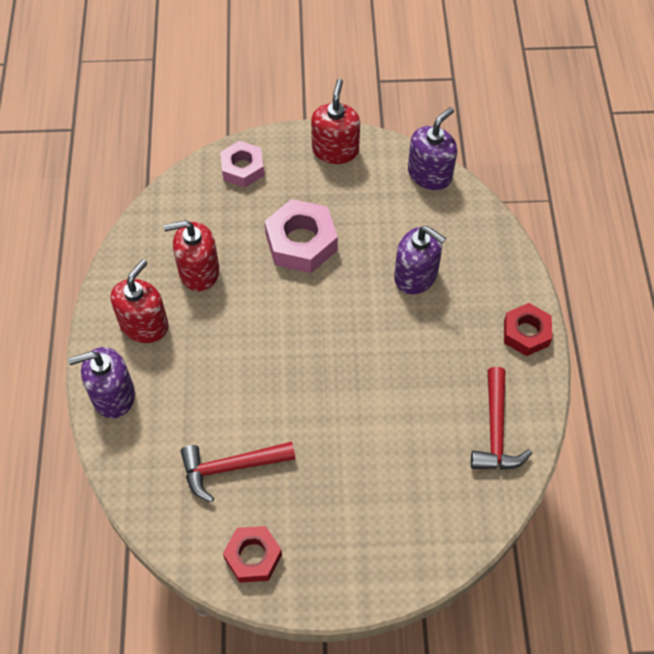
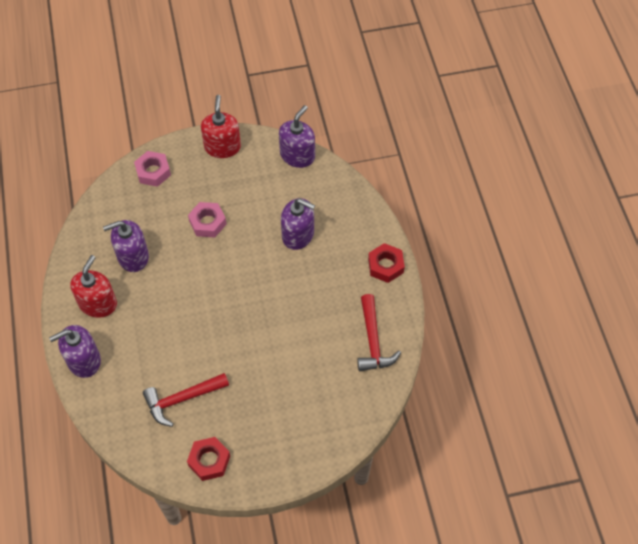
camera: 10 degrees left, 0 degrees up
(199, 271) = (133, 256): red soap dispenser -> purple soap dispenser
(301, 242) = (207, 223): pink nut -> pink nut, size x0.66

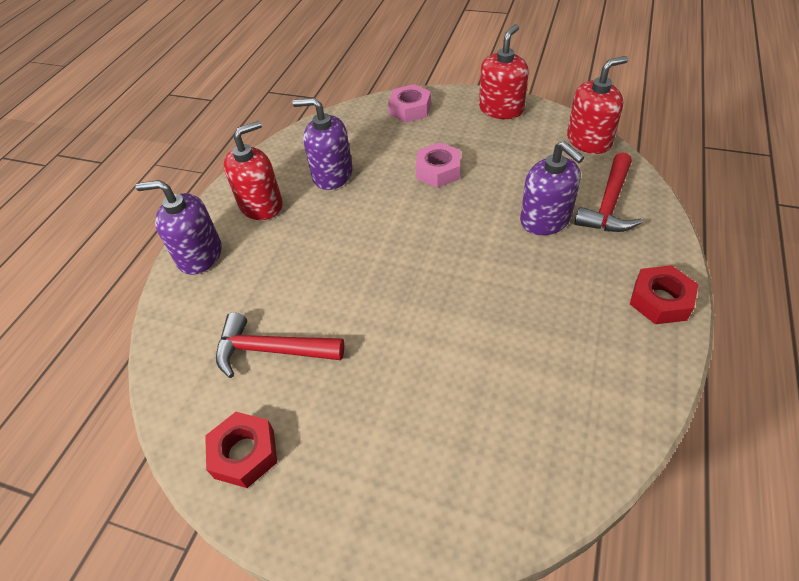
camera: 35 degrees right, 10 degrees down
(297, 155) = (589, 140): purple soap dispenser -> red soap dispenser
(373, 341) = (593, 396): red hammer -> red hammer (609, 204)

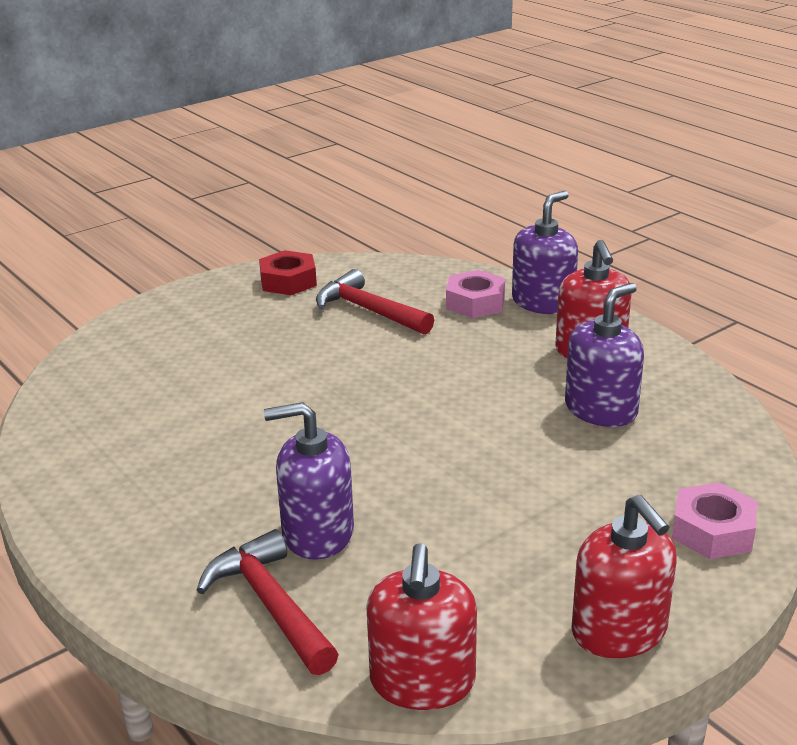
camera: 120 degrees right, 20 degrees down
(271, 350) = (369, 311): red hammer -> red hammer turned 90 degrees counterclockwise
(438, 171) = (517, 492): pink nut -> pink nut (475, 303)
(660, 300) = (99, 545): red nut -> none

